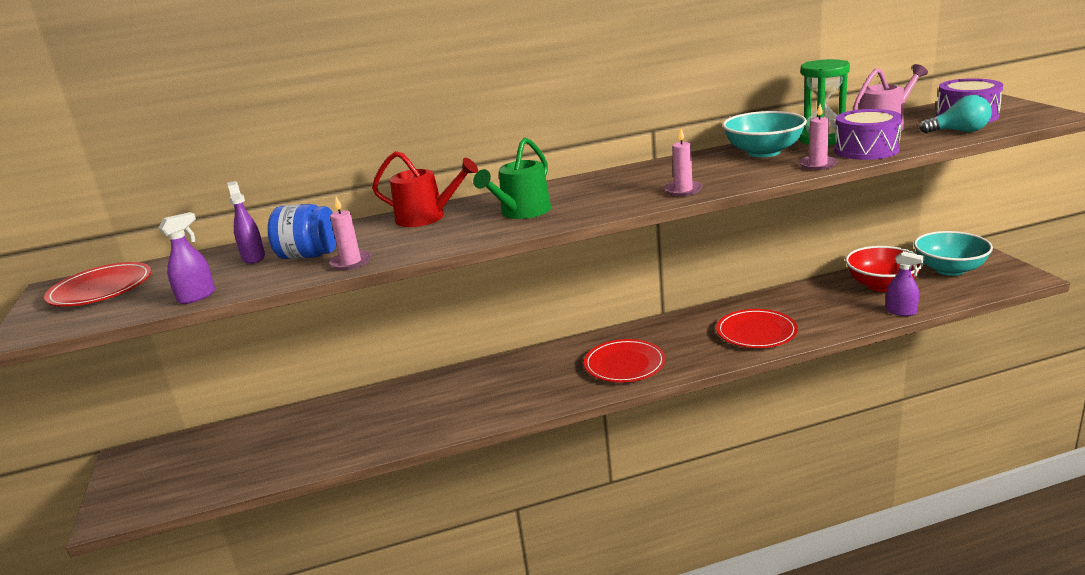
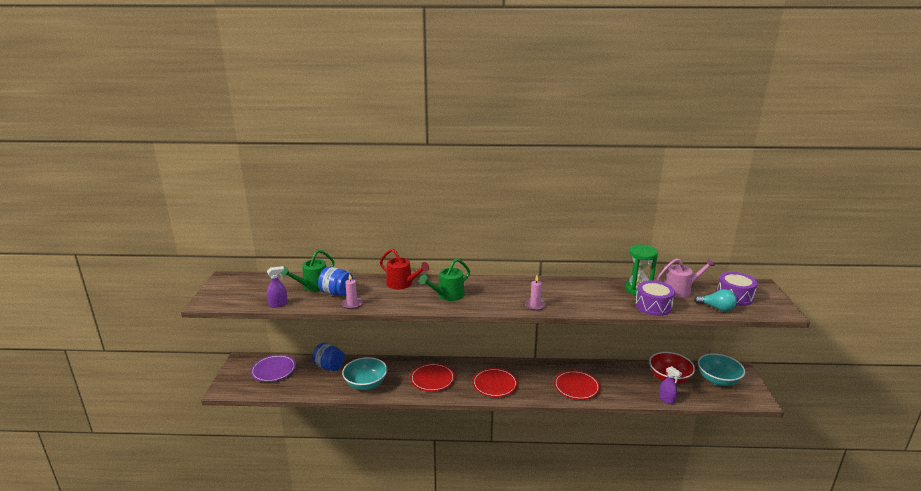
camera: 15 degrees right, 0 degrees up
(101, 289) = (242, 285): red plate -> red plate (432, 379)
(203, 454) = (273, 370): none -> purple plate
(253, 257) = (313, 286): purple spray bottle -> green watering can
(312, 419) = (329, 367): none -> blue jar
(763, 152) = (598, 289): turquoise bowl -> turquoise bowl (366, 384)
(817, 164) = (617, 309): pink candle -> none

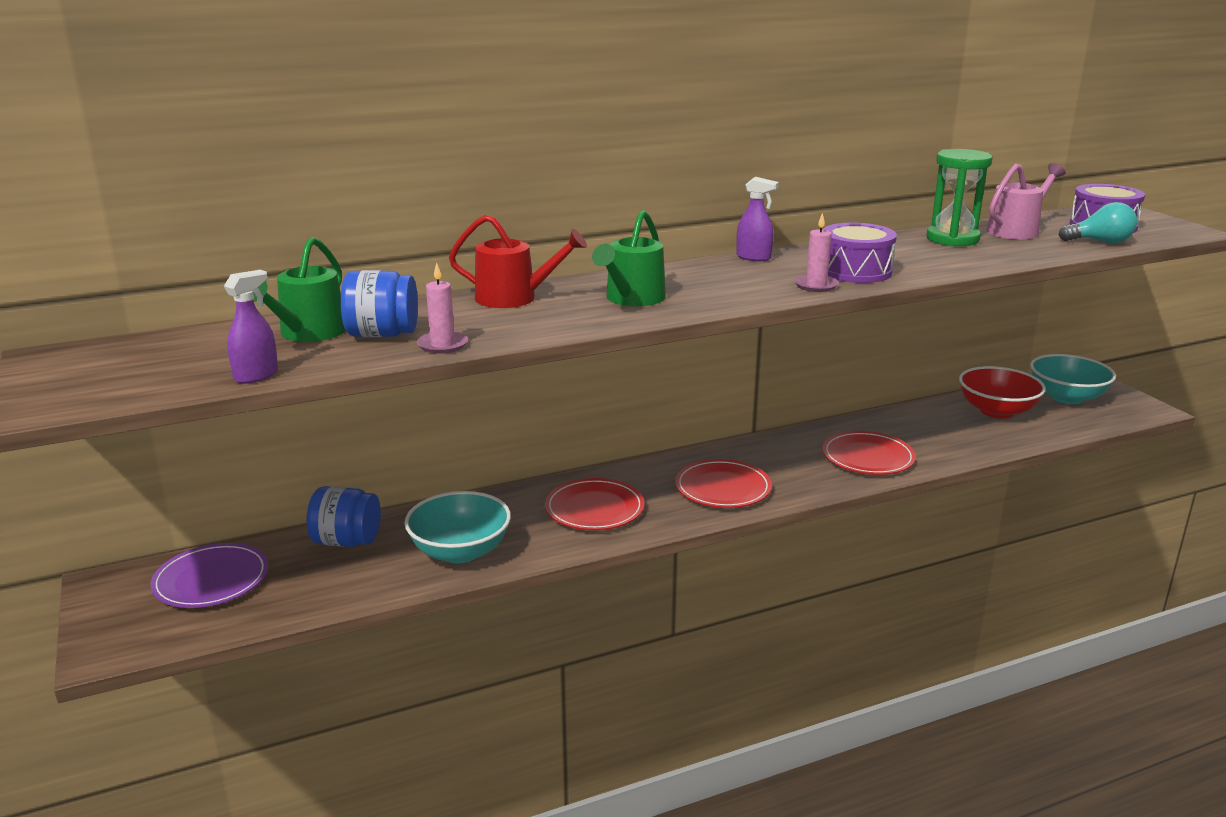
camera: 25 degrees left, 0 degrees up
(653, 306) = (1006, 255): purple drum -> purple drum (855, 271)
(666, 399) = (1024, 441): purple spray bottle -> purple spray bottle (753, 257)

